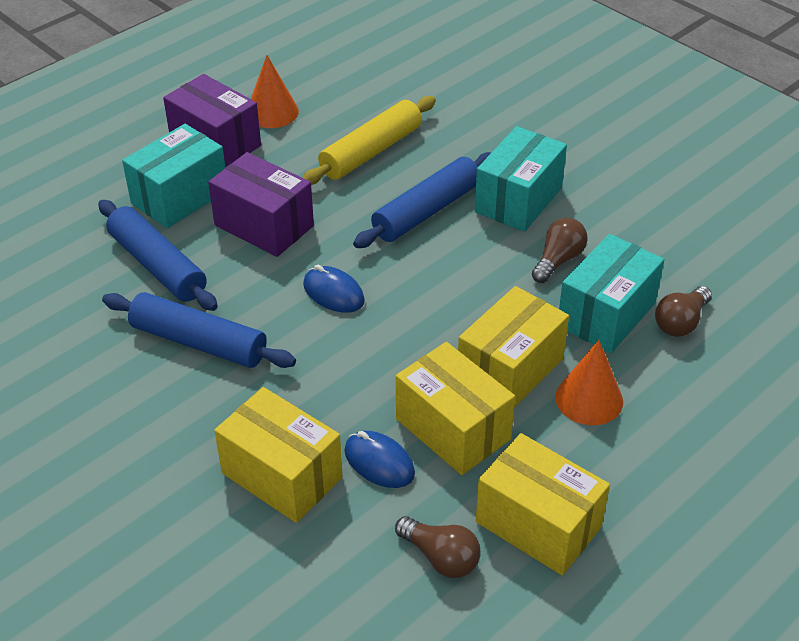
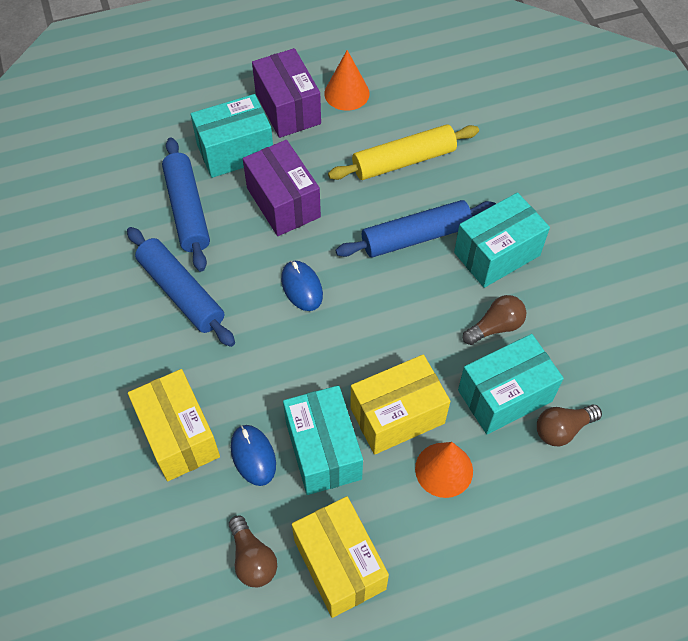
camera: 25 degrees right, 15 degrees up
(452, 429) = (323, 450): yellow box -> turquoise box

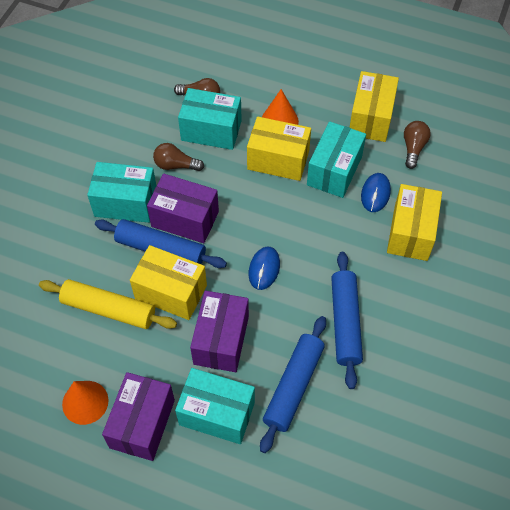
camera: 140 degrees left, 0 degrees up
(366, 209) = (171, 292): none -> yellow box
(425, 279) = (185, 219): none -> purple box

